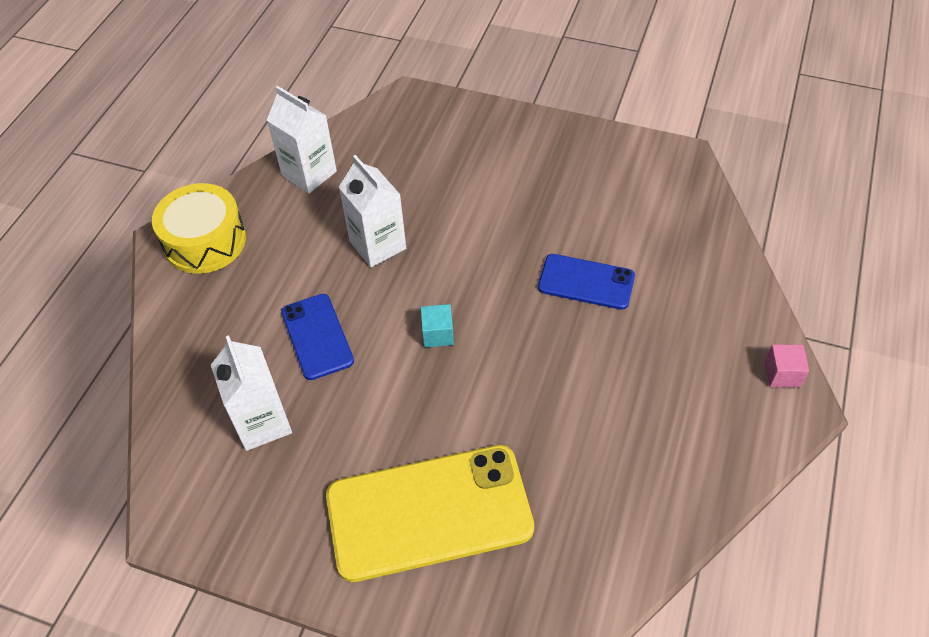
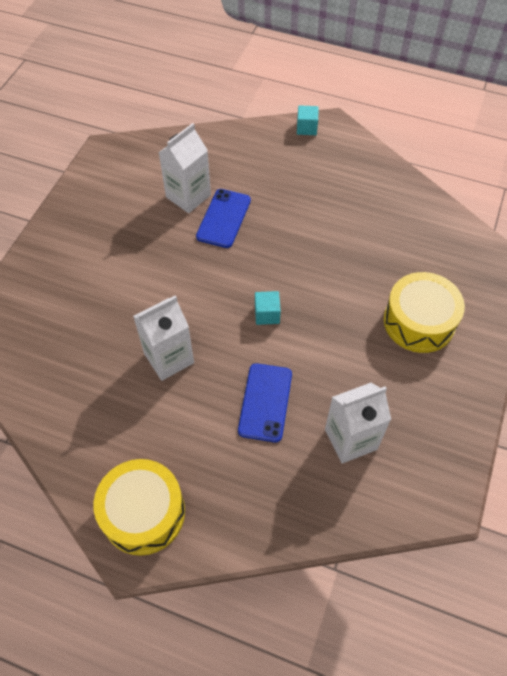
camera: 90 degrees left, 5 degrees up
(309, 173) = (68, 420): white carton -> white carton (188, 196)
(317, 336) = (265, 402): blue phone -> blue phone turned 60 degrees counterclockwise
(429, 512) = (419, 321): yellow phone -> yellow drum
(782, 374) = (306, 128): pink cube -> turquoise cube

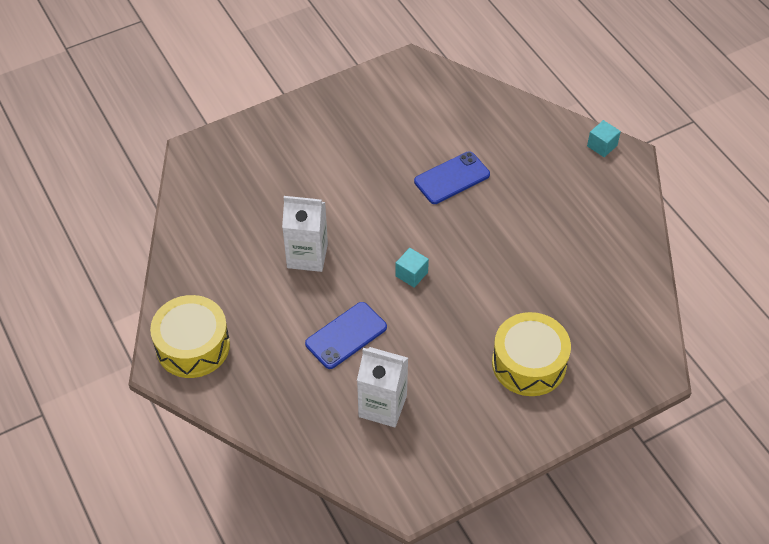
camera: 40 degrees right, 5 degrees down
(188, 196) = (441, 142): white carton -> none

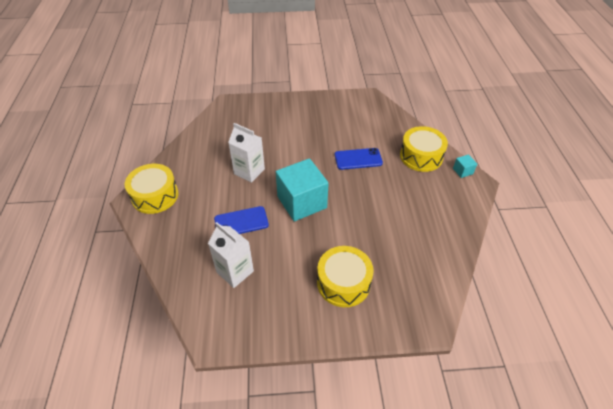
camera: 25 degrees right, 5 degrees down
(411, 274) = (302, 202): turquoise cube -> turquoise cube, size x2.41
(536, 142) = (421, 156): none -> yellow drum

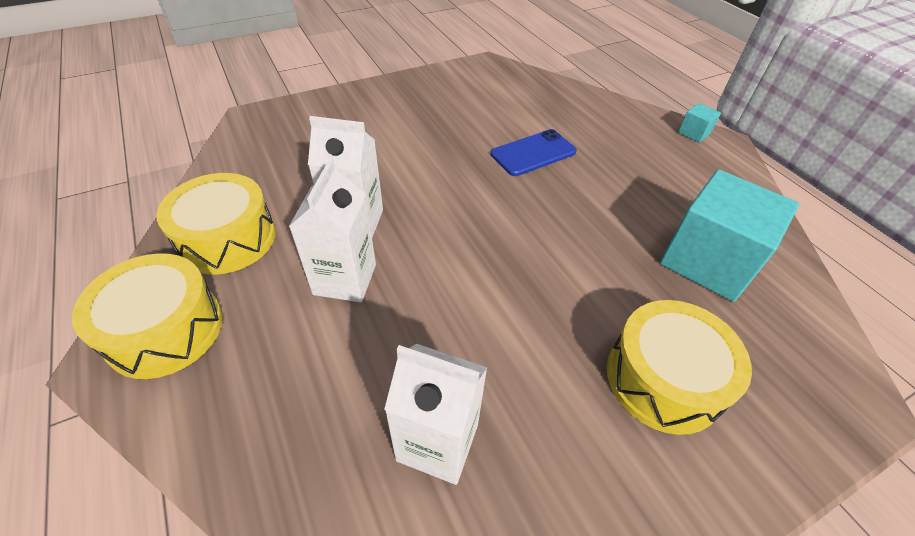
camera: 25 degrees left, 0 degrees up
(232, 197) = (345, 279): none -> white carton
(241, 222) = (392, 324): blue phone -> none
(302, 202) = (487, 249): turquoise cube -> turquoise cube (708, 261)
(421, 156) = (622, 127): yellow drum -> yellow drum (227, 238)

